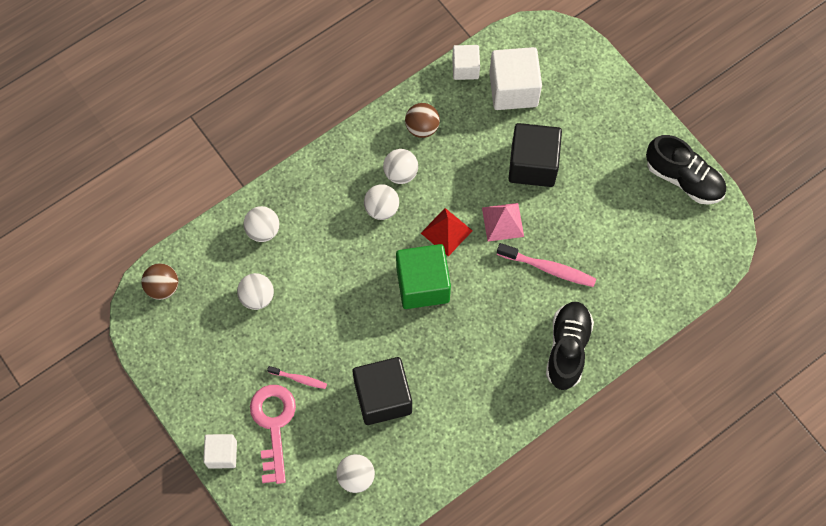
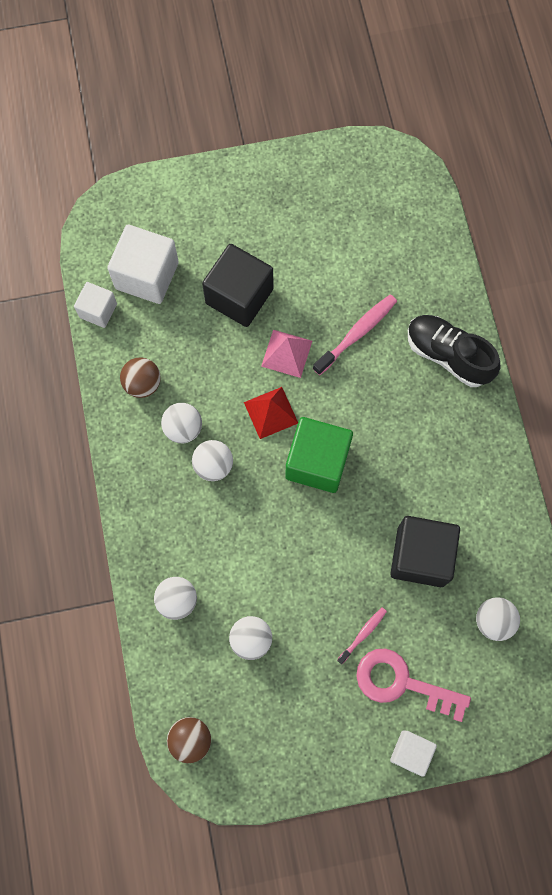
camera: 65 degrees left, 5 degrees up
(683, 179) = (323, 167): black shoe -> none

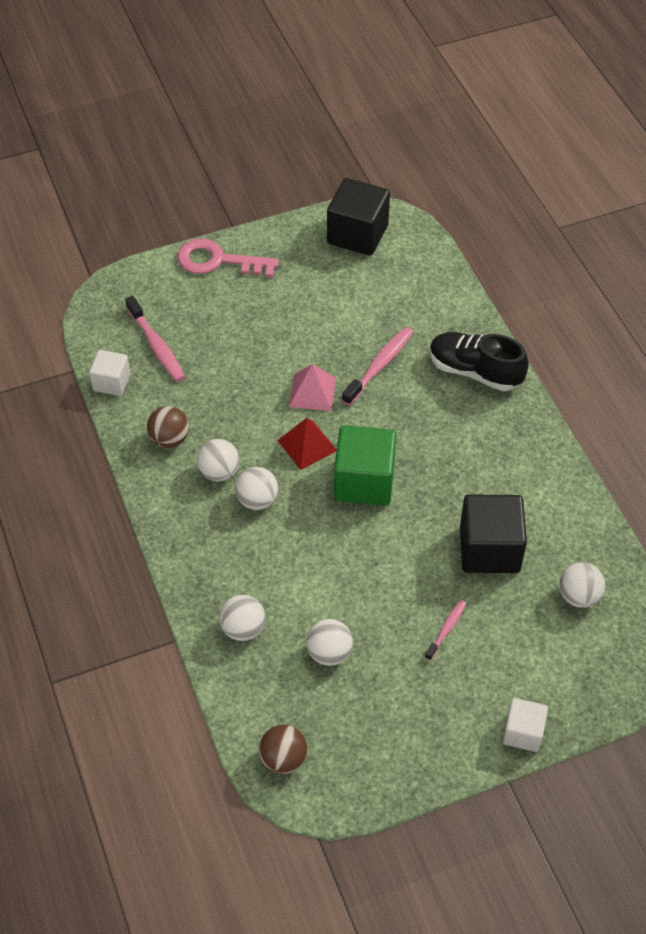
camera: 10 degrees left, 20 degrees down
(147, 275) = (156, 346): white cube -> pink toothbrush
(239, 296) = (254, 350): black cube -> black cube (357, 234)
(402, 683) = (498, 668): pink key -> pink key (218, 261)

